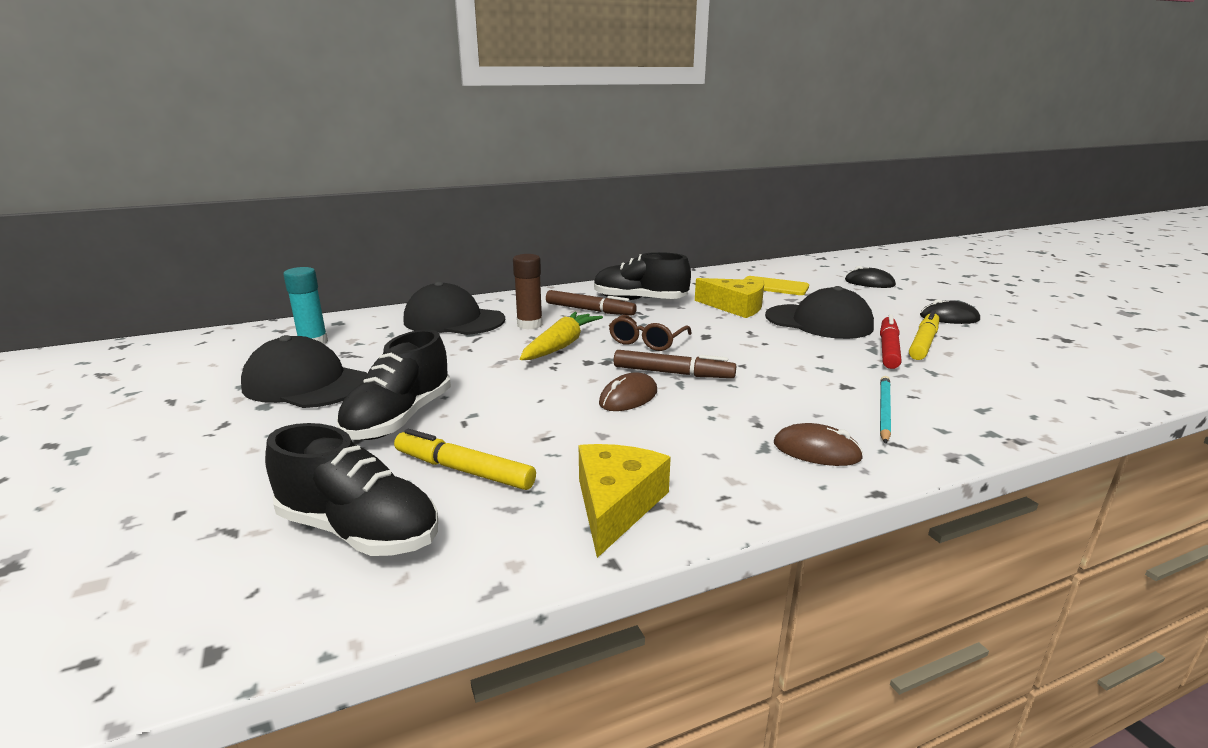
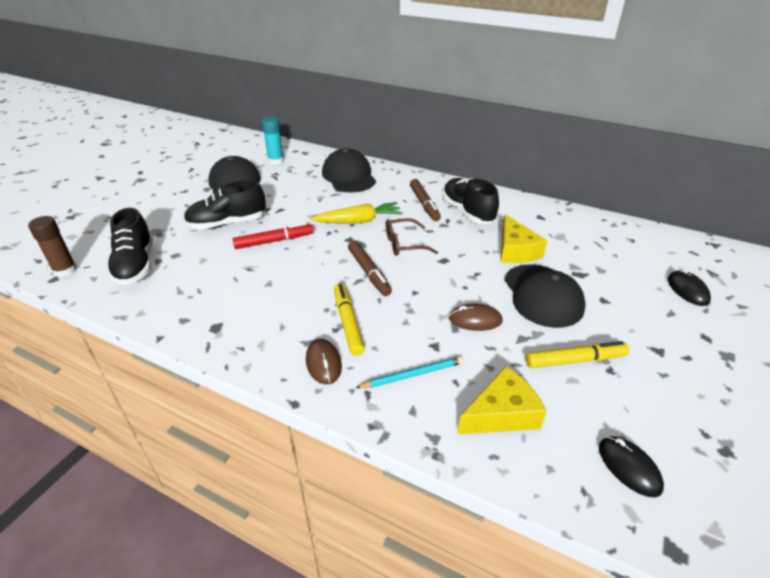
camera: 50 degrees right, 15 degrees up
(463, 470) = (199, 263): yellow marker -> yellow marker (348, 323)
(529, 325) = (374, 198): brown glue stick -> brown glue stick (65, 270)
(616, 505) = (205, 318): yellow cheese -> yellow cheese (502, 413)
(628, 397) = (319, 272): brown mouse -> brown mouse (475, 320)
(774, 286) = (589, 249): yellow phone -> none
(888, 349) = (534, 345): red marker -> red marker (274, 241)
(949, 318) = (665, 360): black mouse -> black mouse (629, 467)

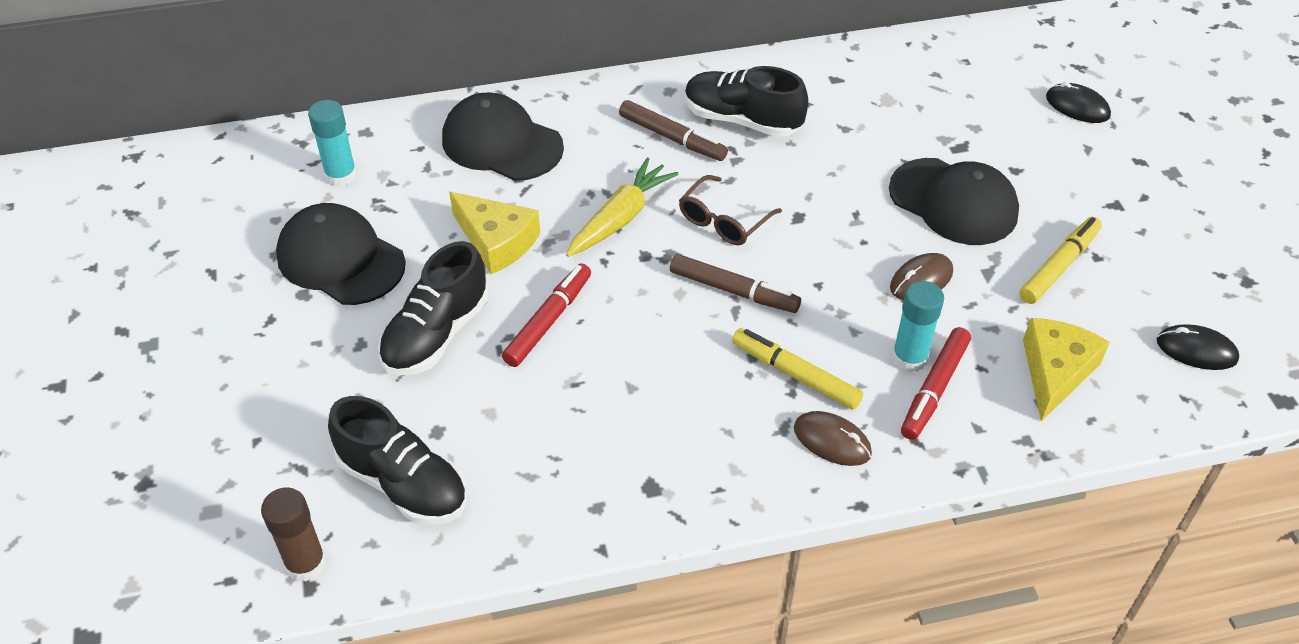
camera: 40 degrees left, 10 degrees up
(413, 375) = (934, 389): turquoise pencil -> red marker
(419, 351) = (909, 358): none -> turquoise glue stick
(515, 250) = (862, 152): yellow cheese -> yellow cheese (496, 241)

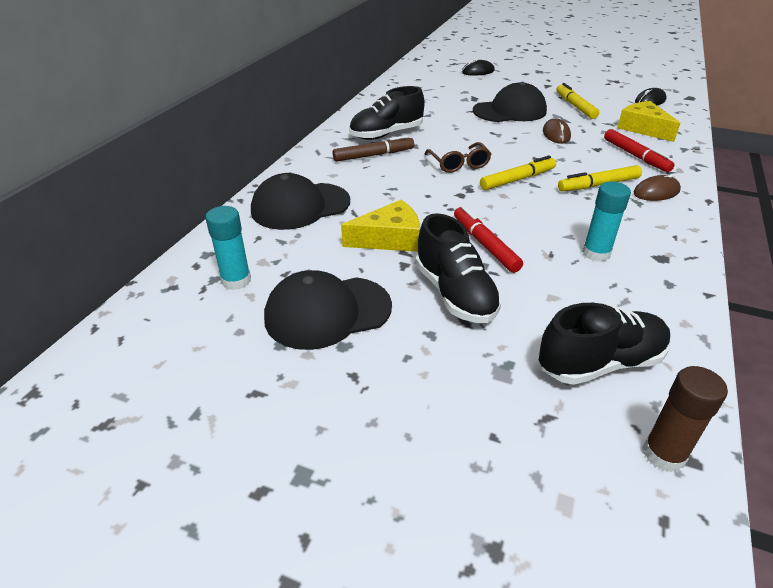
camera: 55 degrees left, 10 degrees down
(620, 218) = (420, 191): yellow carrot -> none
(733, 291) = (517, 179): brown marker -> yellow marker
(909, 358) = (609, 154): turquoise glue stick -> turquoise glue stick (596, 253)

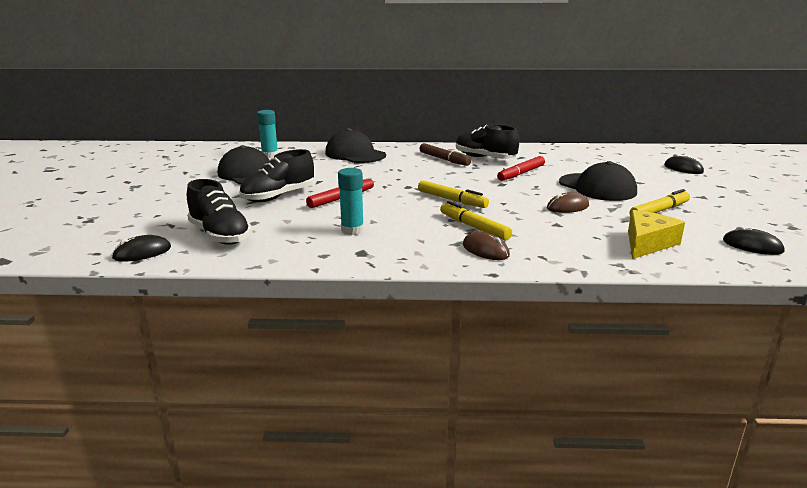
camera: 70 degrees right, 15 degrees down
(389, 239) = (332, 176): yellow cheese -> none
(458, 164) = (458, 181): brown glasses -> none
(635, 156) = (561, 240): red marker -> red marker (521, 173)
(664, 454) = (142, 253): brown glue stick -> black mouse

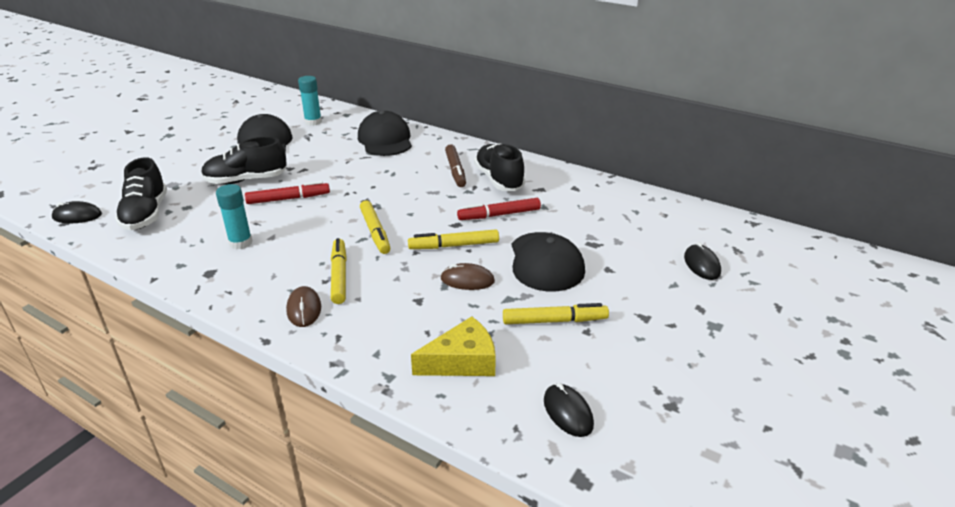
camera: 30 degrees right, 10 degrees up
(523, 194) = (454, 246): none -> yellow marker

